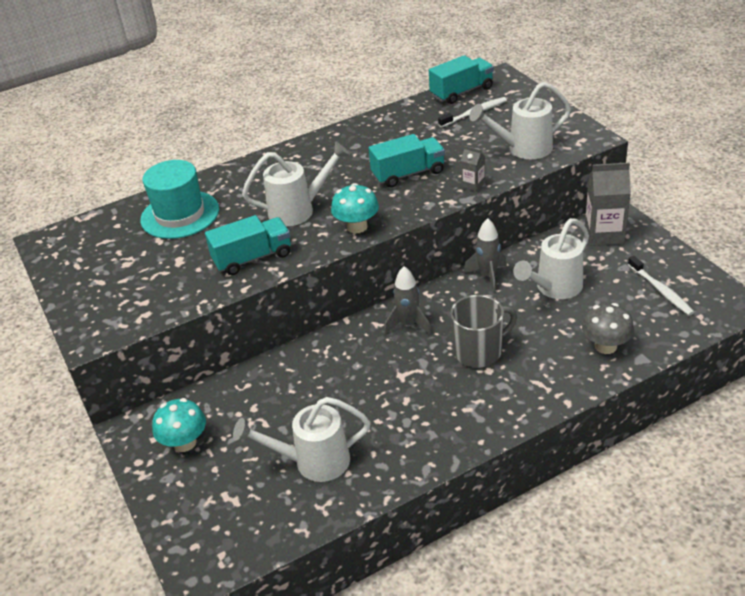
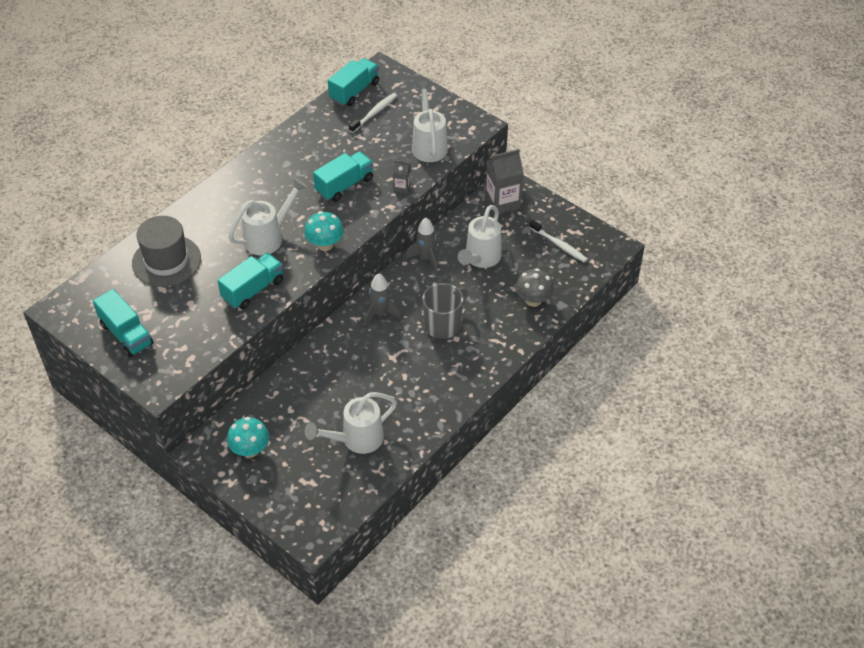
camera: 25 degrees left, 10 degrees up
(95, 277) = (126, 334): none -> turquoise truck
(180, 215) = (166, 261): turquoise hat -> grey hat
(523, 149) = (429, 145): white watering can -> white watering can turned 120 degrees clockwise

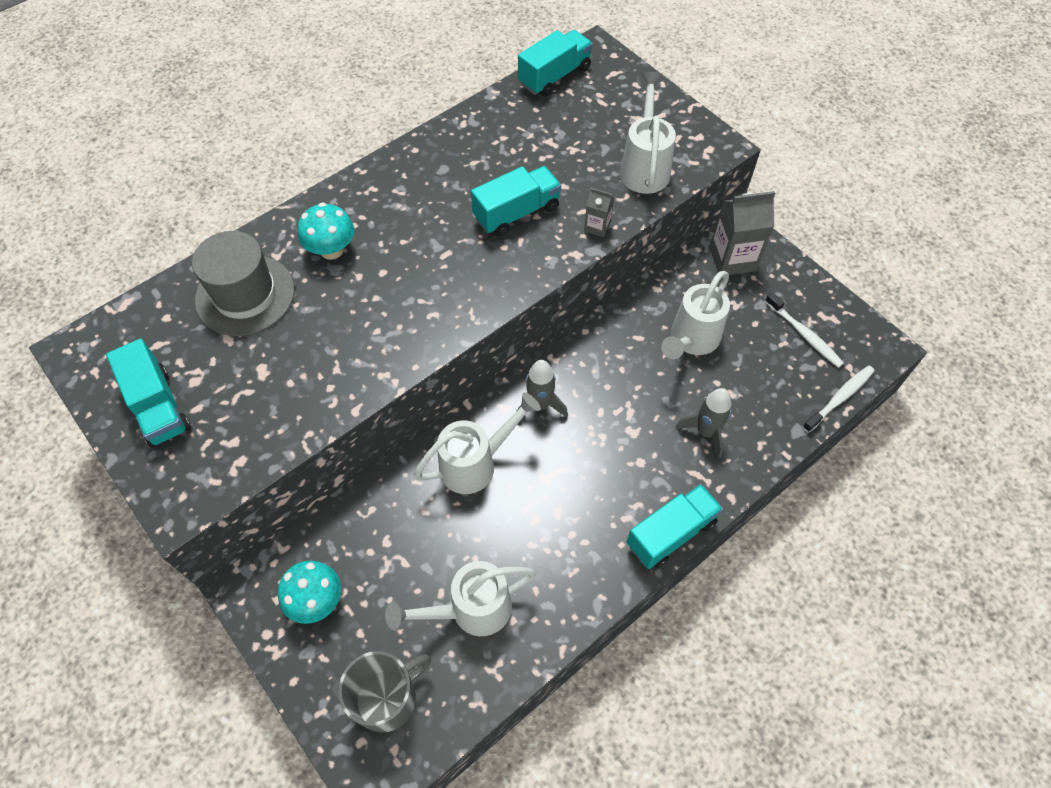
camera: 10 degrees right, 10 degrees up
(253, 290) = (355, 360): turquoise truck -> turquoise truck (671, 533)
(268, 237) = (395, 279): white watering can -> white watering can (475, 463)
(325, 244) = (472, 301): turquoise mushroom -> turquoise mushroom (331, 250)
(374, 113) = (576, 110): white toothbrush -> white toothbrush (839, 398)
(426, 258) = (616, 328): grey rocket -> grey rocket (706, 432)
(443, 324) = (625, 436): grey mug -> grey mug (387, 698)
(533, 300) = (758, 417): grey mushroom -> none

